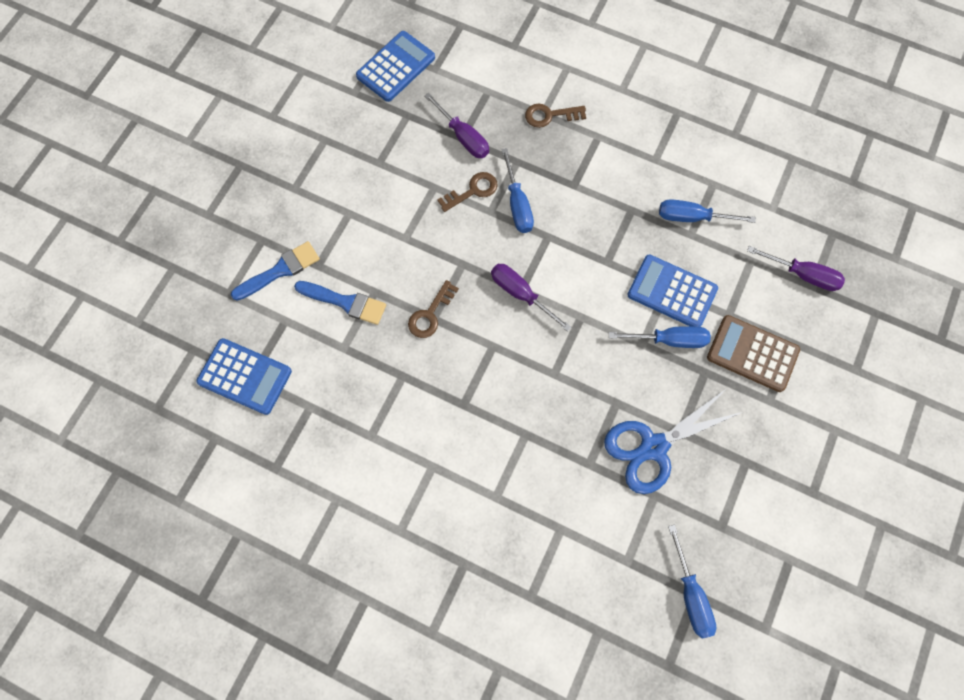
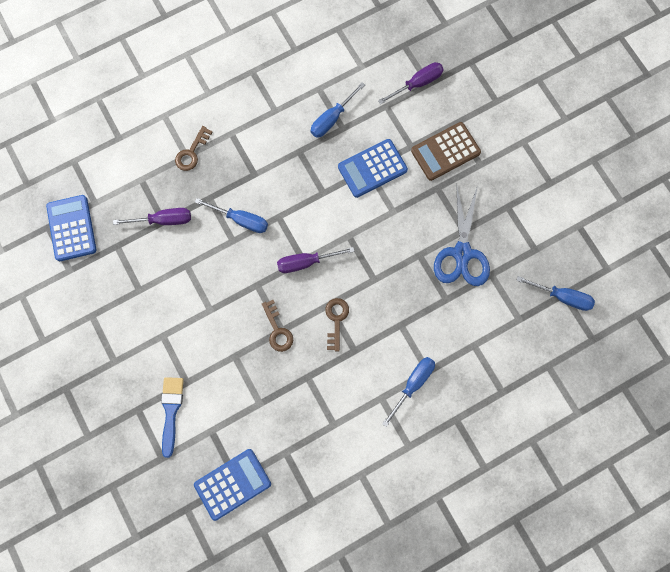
camera: 55 degrees left, 5 degrees up
(345, 302) = (228, 381): blue brush -> none
(472, 191) = (209, 242): brown key -> brown key (336, 320)
(669, 340) = (402, 193): blue screwdriver -> blue screwdriver (413, 384)

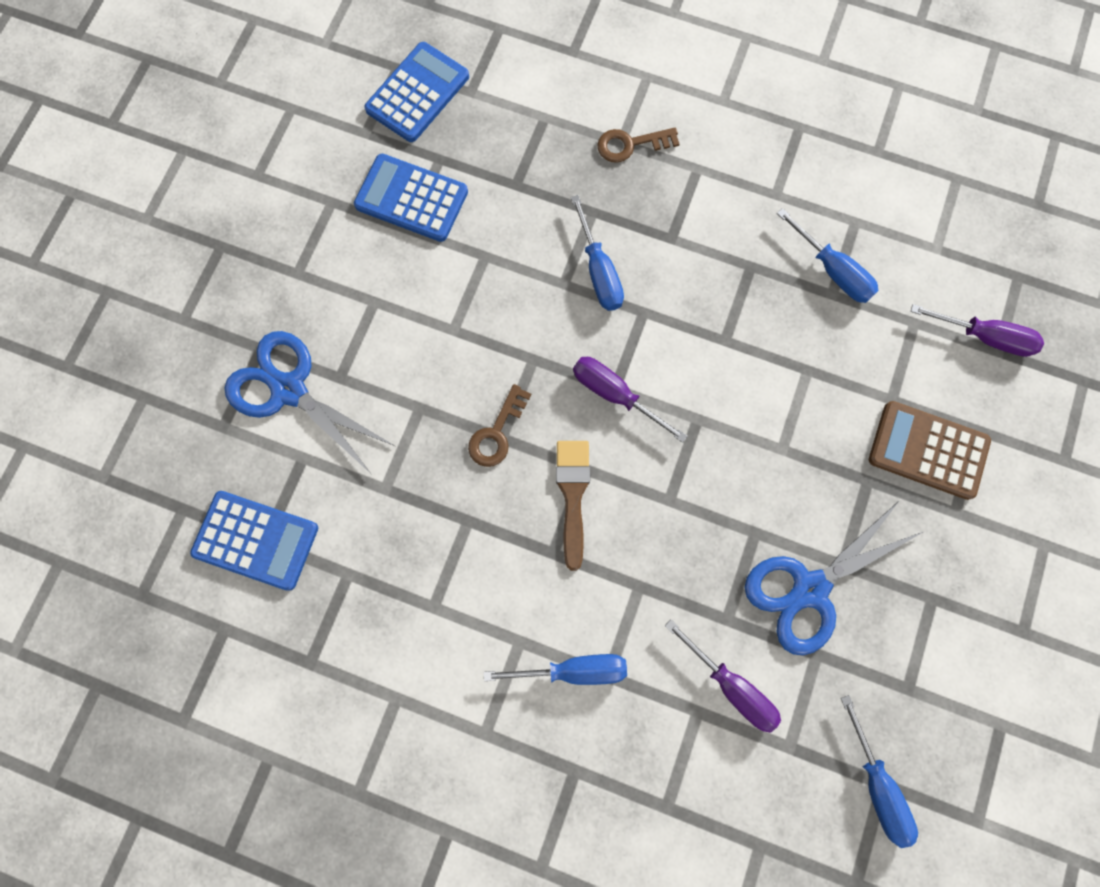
camera: 50 degrees right, 0 degrees up
(163, 220) = (517, 183): purple screwdriver -> purple screwdriver (730, 685)
(171, 411) = (289, 389): blue brush -> blue scissors
(332, 118) = (832, 270): blue screwdriver -> blue screwdriver turned 135 degrees counterclockwise
(336, 320) = (573, 495): brown key -> brown brush
(372, 168) = (814, 375): blue calculator -> blue calculator (411, 198)

